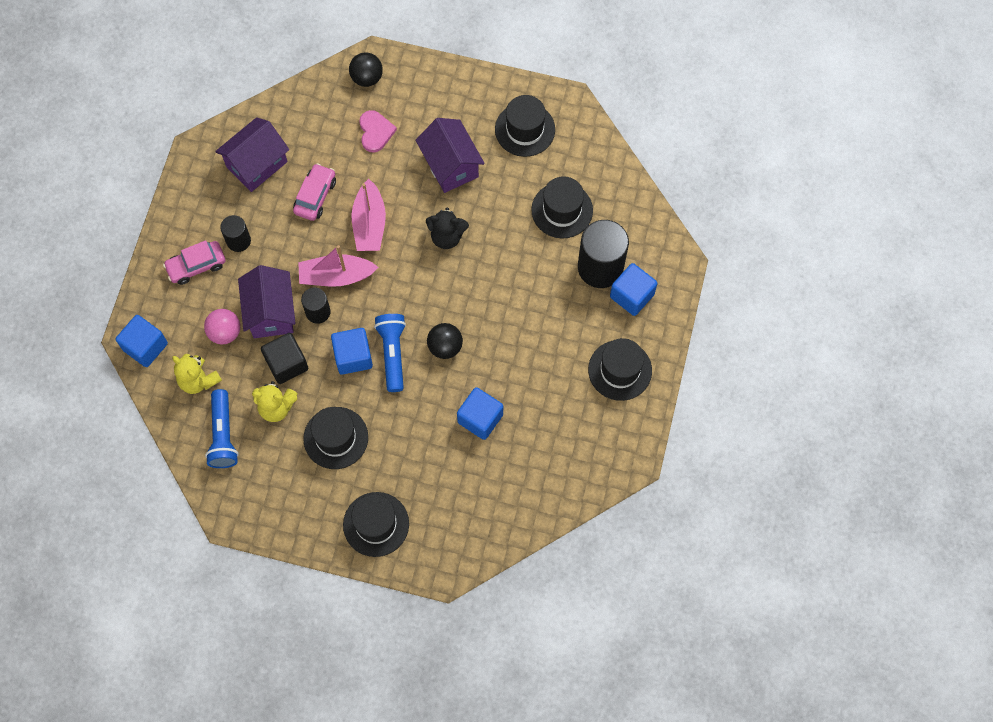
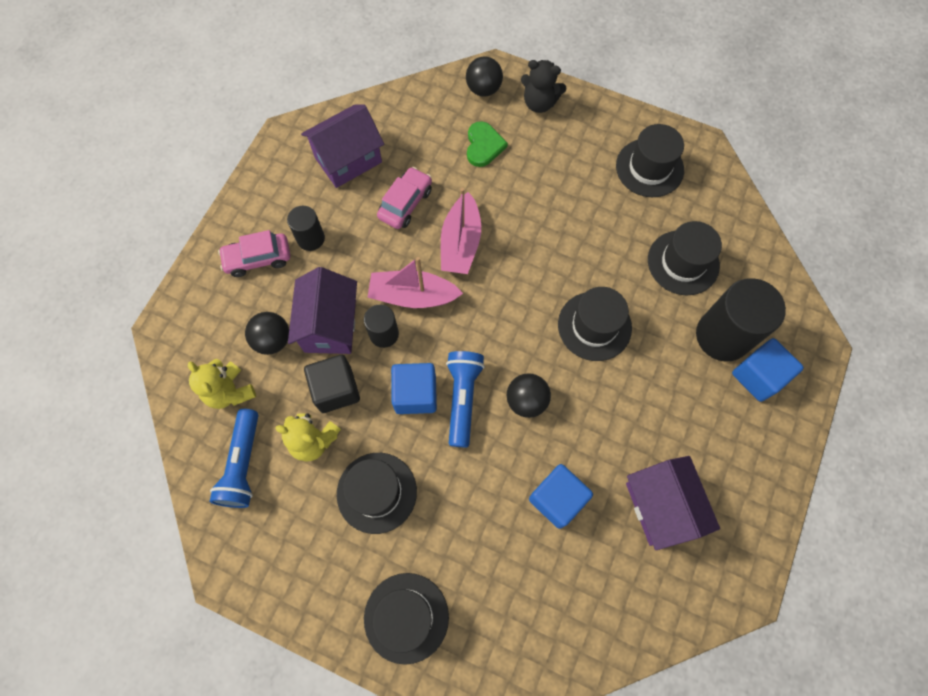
camera: 10 degrees right, 0 degrees up
(145, 346) = (179, 341): blue cube -> none
(225, 332) = (273, 340): pink ball -> black ball
(375, 132) = (483, 146): pink heart -> green heart
(447, 236) = (546, 271): black teddy bear -> black teddy bear (539, 103)
(450, 165) = (561, 194): purple house -> purple house (661, 506)
(620, 370) = (736, 467): black hat -> black hat (594, 326)

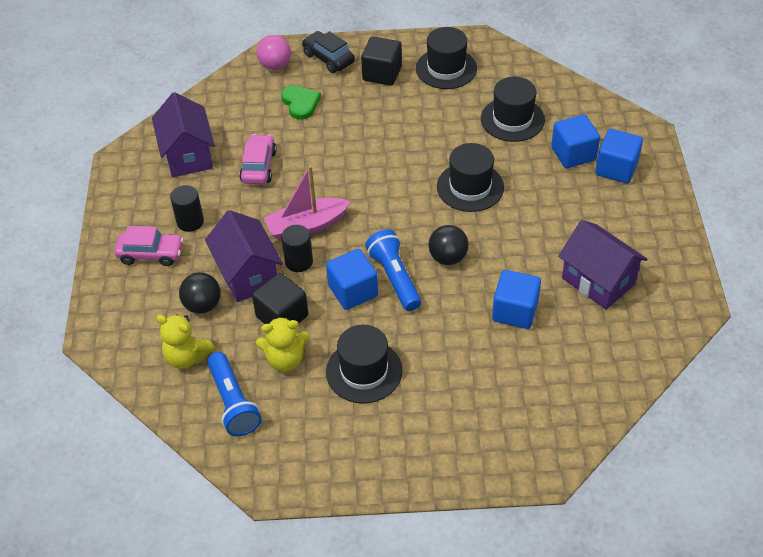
camera: 25 degrees left, 20 degrees down
(258, 258) = (151, 254): pink car -> pink car turned 135 degrees counterclockwise
(348, 160) = (188, 155): purple house -> purple house turned 45 degrees counterclockwise
(406, 617) = (445, 444): black hat -> none
(460, 243) = (324, 175): pink boat -> none
(483, 89) = (275, 65): black ball -> pink ball
(539, 103) = (328, 58): black teddy bear -> black car
(582, 145) = (382, 73): none -> black cube
(722, 336) = (573, 154): black cylinder -> blue cube

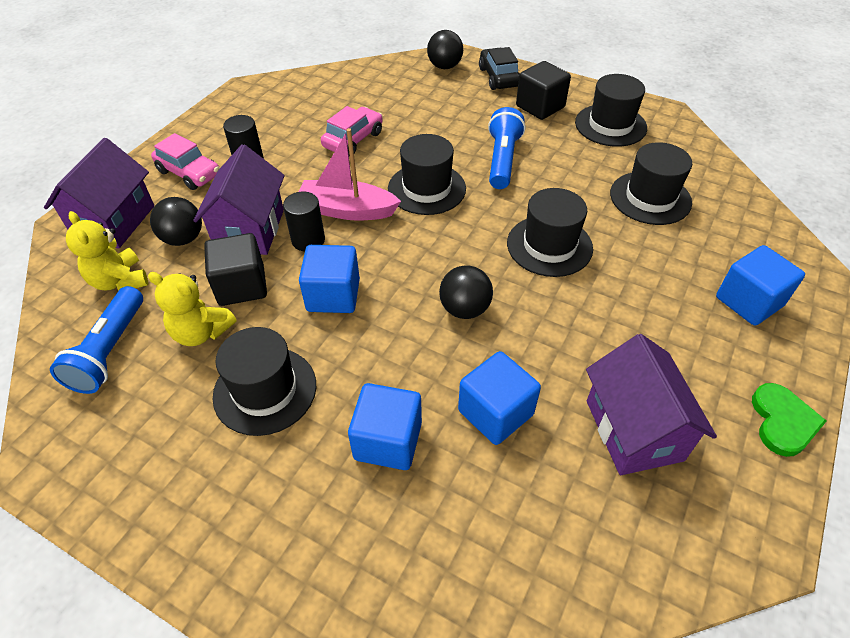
camera: 30 degrees right, 0 degrees up
(188, 155) = (302, 107): purple house -> purple house (115, 222)
(275, 65) = (444, 66): pink ball -> black ball
(300, 103) = (440, 103): green heart -> green heart (782, 421)
(351, 182) = (426, 189): none -> black hat
(395, 278) = (388, 302): blue flashlight -> blue flashlight (502, 160)
(573, 154) = (701, 262): blue cube -> blue cube (388, 441)

